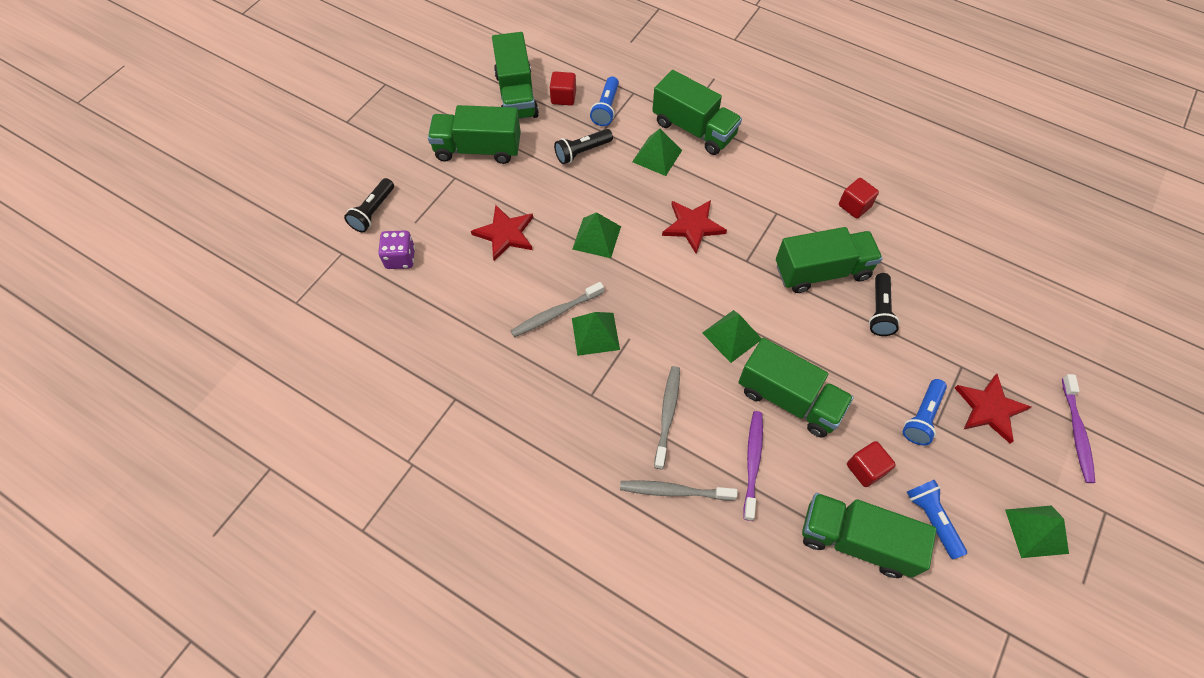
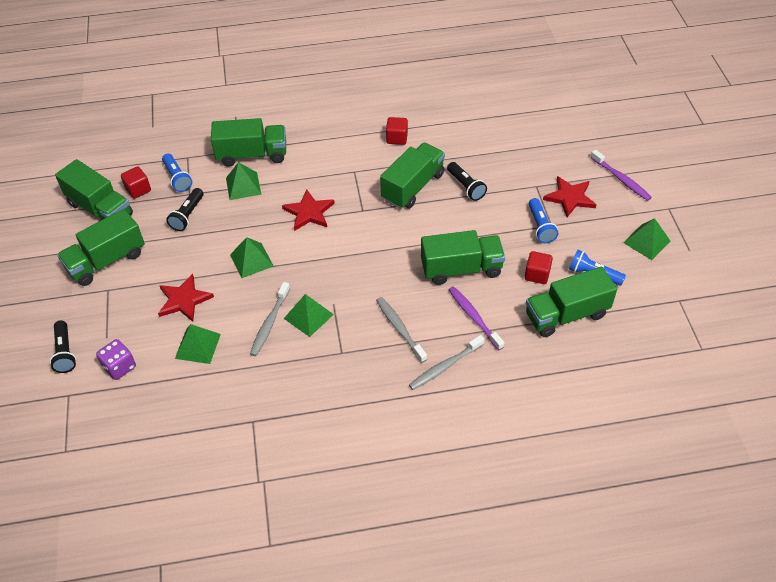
camera: 40 degrees left, 10 degrees down
(732, 335) = (395, 258): green pyramid -> green pyramid (197, 346)

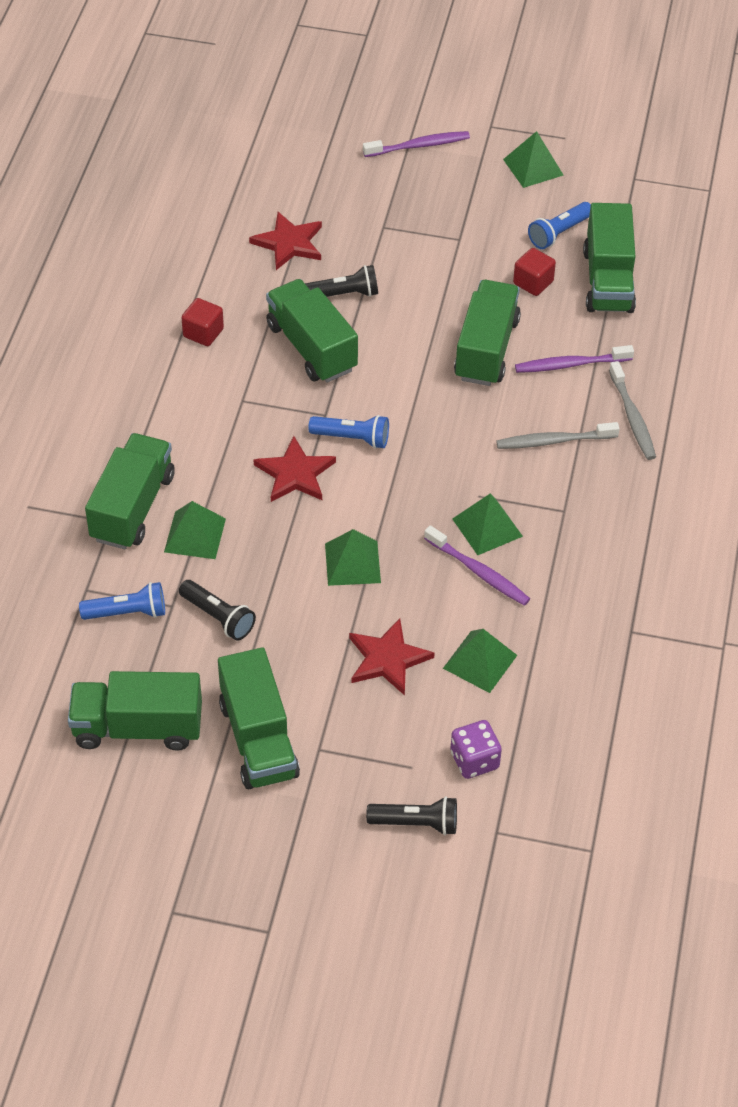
camera: 70 degrees left, 0 degrees up
(100, 209) = (138, 728): green truck -> green truck turned 150 degrees counterclockwise
(138, 189) = (123, 669): red cube -> none
(269, 323) = (478, 572): grey toothbrush -> purple toothbrush
(540, 227) = (456, 249): blue flashlight -> blue flashlight (352, 438)
(570, 197) = (422, 204): red star -> red star (289, 243)

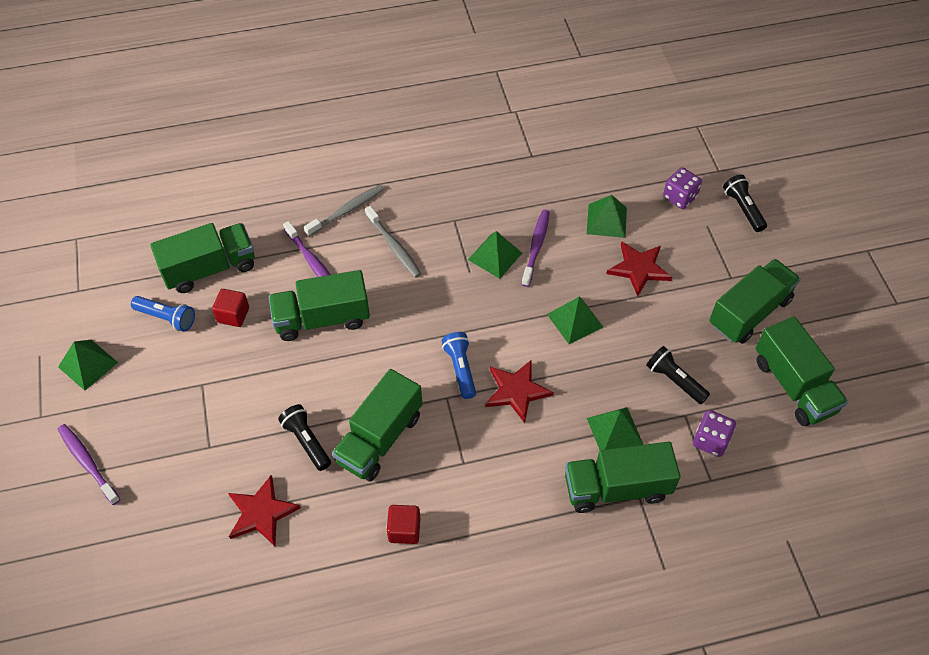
camera: 115 degrees left, 5 degrees up
(128, 612) = (710, 440): blue flashlight -> purple dice
(218, 617) = (674, 380): black flashlight -> black flashlight turned 60 degrees counterclockwise

